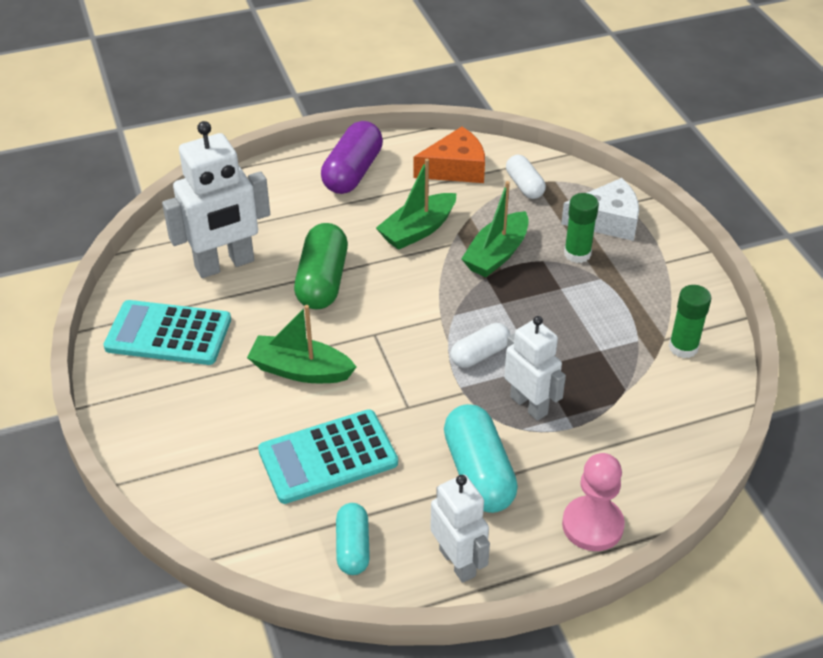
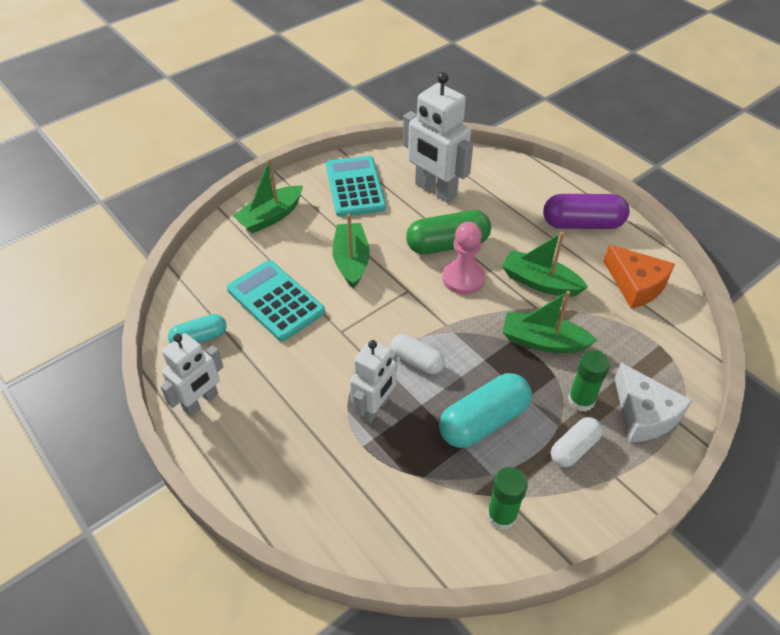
camera: 70 degrees right, 5 degrees up
(170, 431) = (270, 217): none -> green boat
(478, 473) = (290, 393): turquoise capsule -> turquoise capsule (483, 421)
(524, 186) = (648, 338): white capsule -> white capsule (574, 448)
(592, 525) = (260, 484): pink pawn -> pink pawn (463, 278)

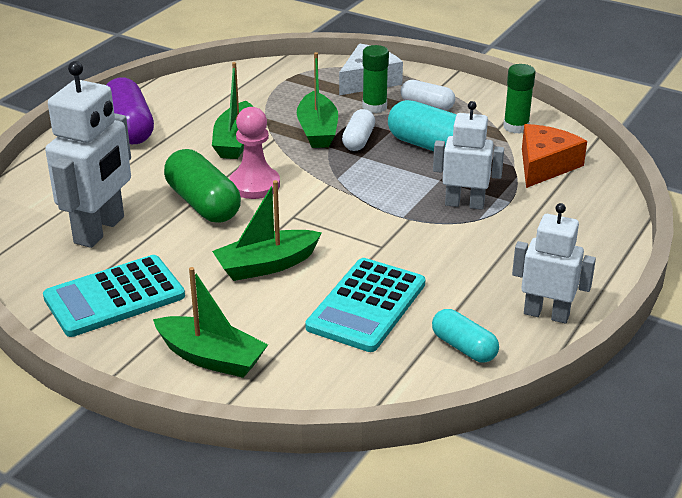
camera: 110 degrees left, 15 degrees down
(417, 361) = (389, 192): white capsule -> white capsule (358, 140)
(636, 285) = (212, 94): orange cheese -> orange cheese (545, 165)

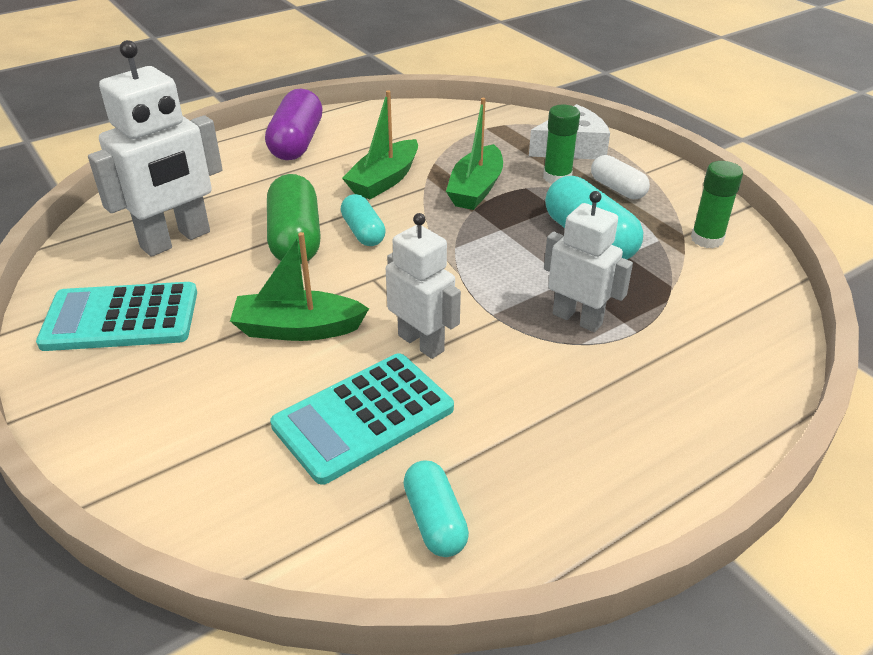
camera: 25 degrees right, 5 degrees up
(211, 358) = (145, 426): green boat -> none
(254, 185) = (363, 232): pink pawn -> turquoise capsule
(358, 140) = (511, 210): white capsule -> none
(545, 165) = (713, 296): orange cheese -> none
(546, 314) = (577, 509): white robot -> white robot (421, 343)

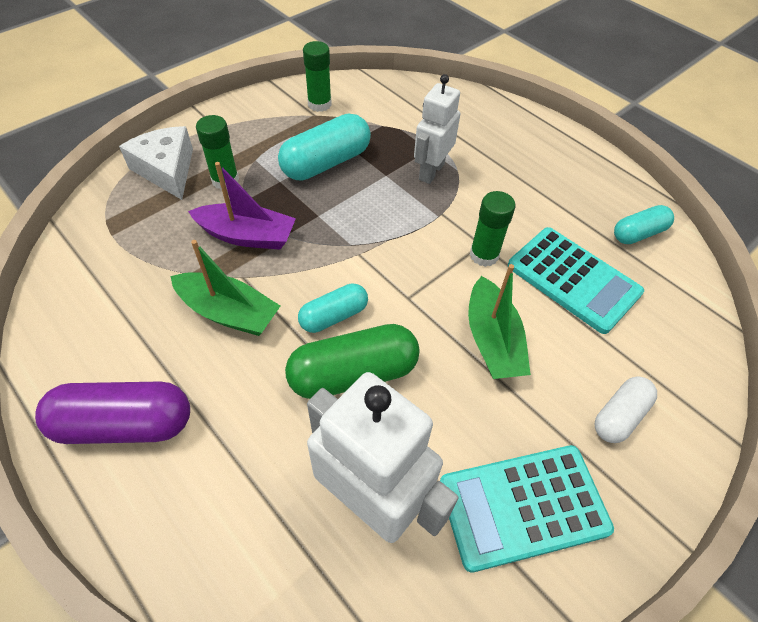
camera: 100 degrees left, 15 degrees up
(121, 318) = (523, 506): turquoise calculator -> turquoise calculator turned 90 degrees clockwise
(421, 343) = (484, 255): white robot -> green glue stick
(476, 189) = (247, 236): green boat -> purple boat
(617, 189) = (246, 144): white capsule -> white capsule (619, 416)

